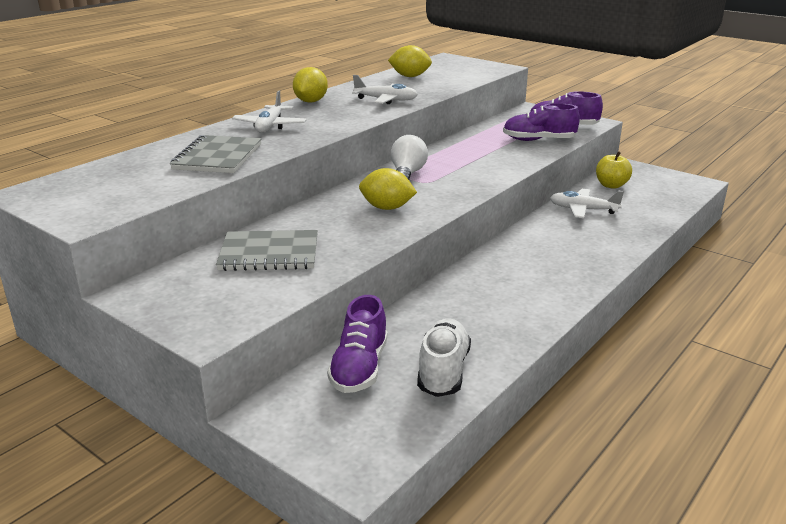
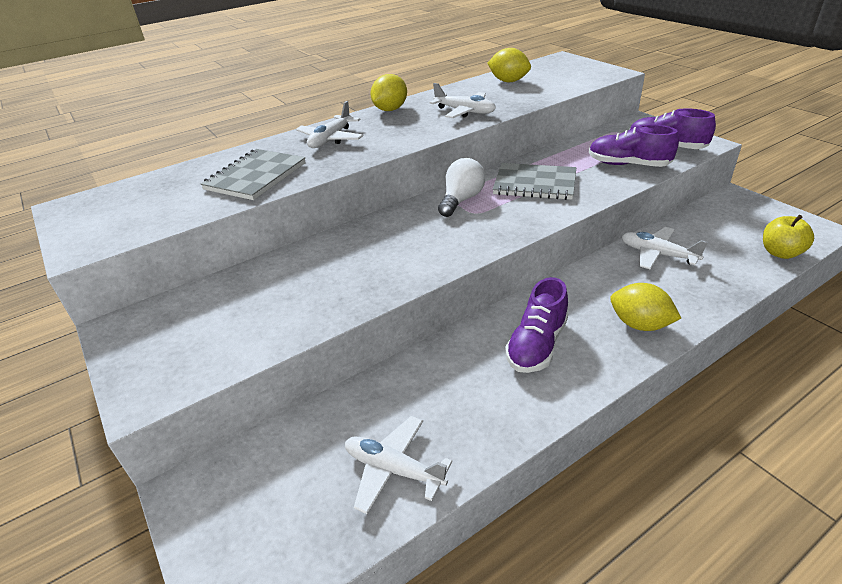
camera: 20 degrees right, 10 degrees up
(269, 253) = (267, 293): grey notebook -> grey notebook (535, 184)
(359, 368) = (311, 444): purple shoe -> purple shoe (536, 345)
(387, 208) = (415, 244): yellow lemon -> yellow lemon (639, 324)
(443, 371) = (394, 469): white shoe -> white plane
(611, 185) = (706, 223): yellow apple -> yellow apple (780, 253)

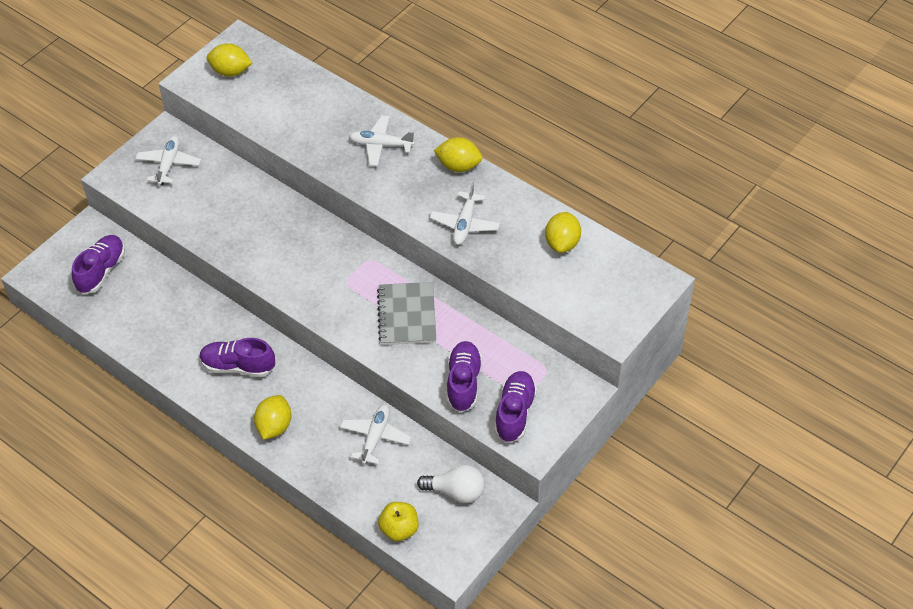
camera: 70 degrees right, 15 degrees up
(111, 216) = (230, 71): none -> yellow lemon
(255, 176) = (303, 124): grey notebook -> none
(291, 484) = (101, 271): none -> purple shoe
(394, 469) = (119, 314): white plane -> white plane (169, 164)
(461, 200) = (365, 268): white light bulb -> white light bulb (456, 492)

